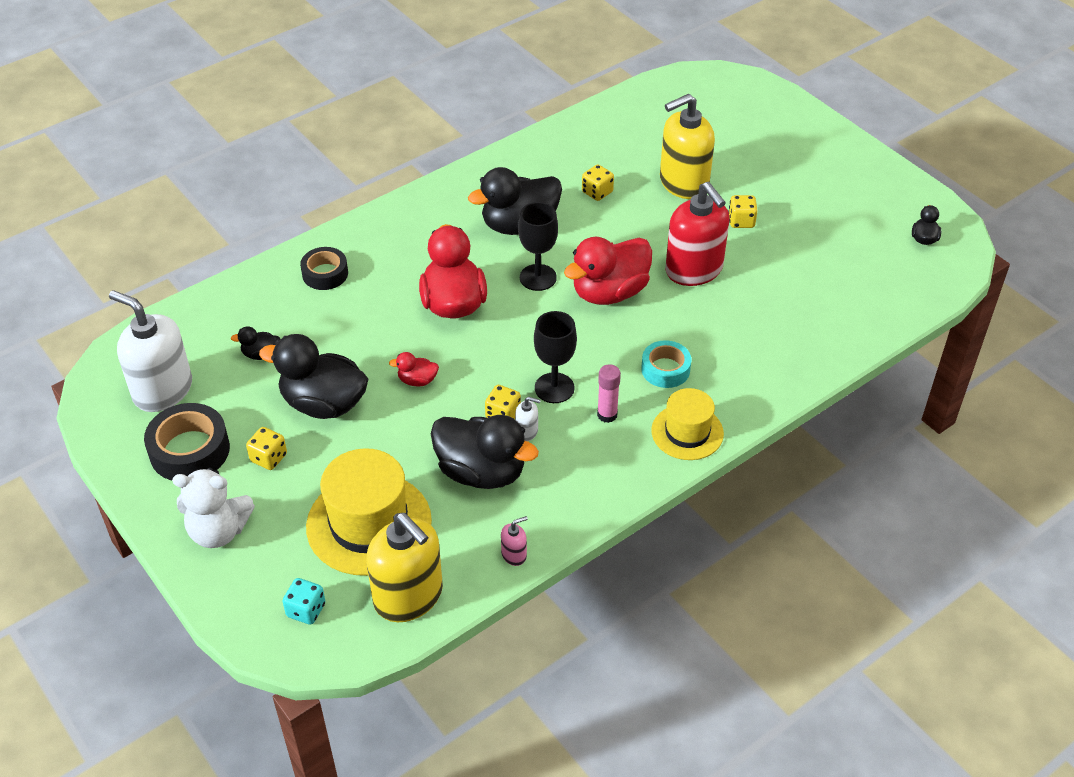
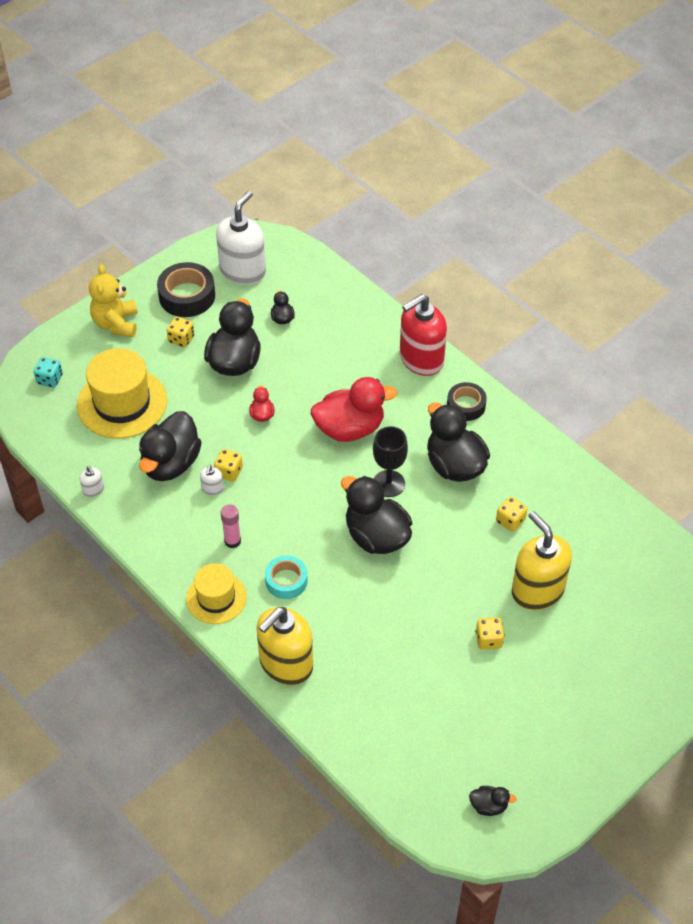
camera: 85 degrees right, 5 degrees up
(218, 531) = (116, 324): white teddy bear -> yellow teddy bear
(325, 274) = (375, 342): black tape -> black tape (466, 405)
(408, 596) = (59, 433): yellow soap dispenser -> yellow soap dispenser (285, 664)
(514, 554) = (93, 490): pink soap dispenser -> white soap dispenser
(554, 388) = (260, 504): black goblet -> none
(609, 292) = (376, 536): red duck -> black duck
(694, 270) = (414, 601): red soap dispenser -> red soap dispenser (421, 359)

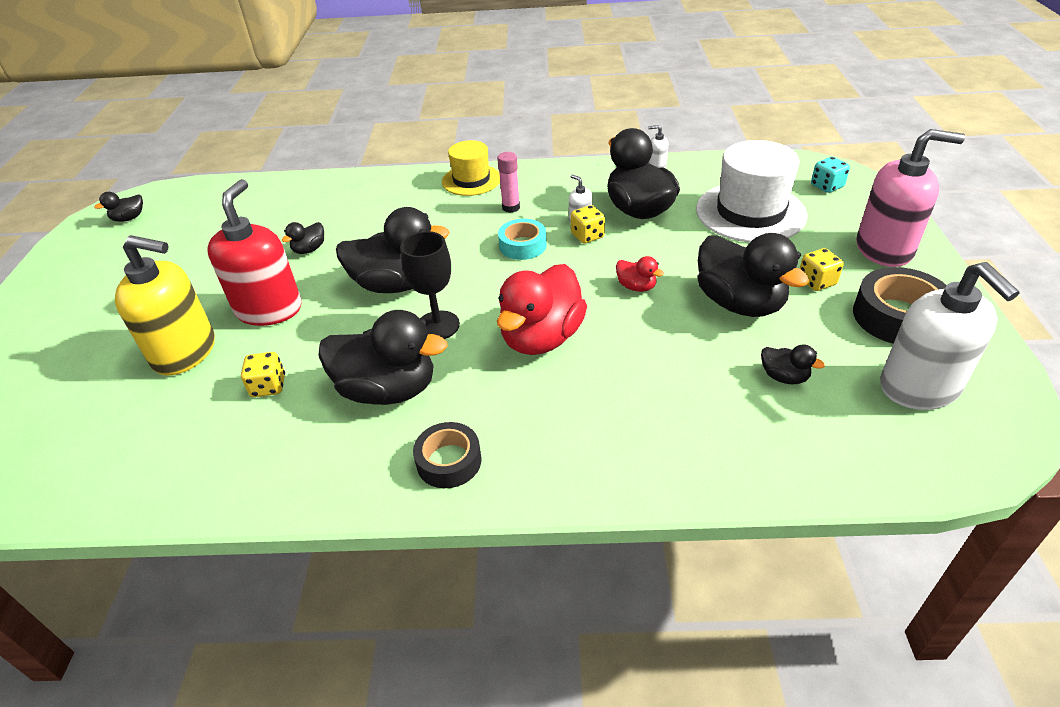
camera: 135 degrees right, 10 degrees down
(116, 324) = (884, 249): yellow teddy bear -> pink soap dispenser
(122, 403) = (750, 212): yellow hat -> white hat
(285, 664) = (370, 186): yellow soap dispenser -> none
(286, 581) = (434, 216): turquoise tape -> turquoise tape (522, 245)
(394, 624) = (309, 249): none -> black duck
(421, 359) = (574, 469): red soap dispenser -> red soap dispenser (269, 309)
(488, 639) = (209, 291): yellow dice -> none

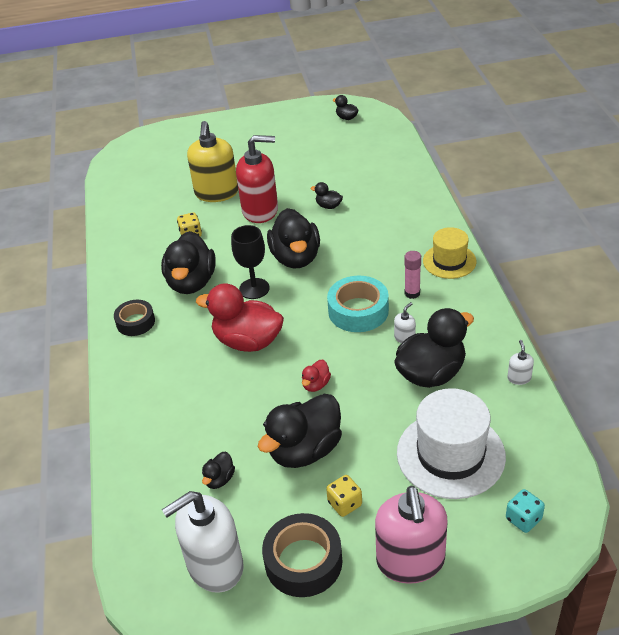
camera: 80 degrees right, 0 degrees up
(522, 245) = (358, 311): turquoise tape -> turquoise tape, size x1.54
(587, 236) = (381, 346): yellow dice -> none

